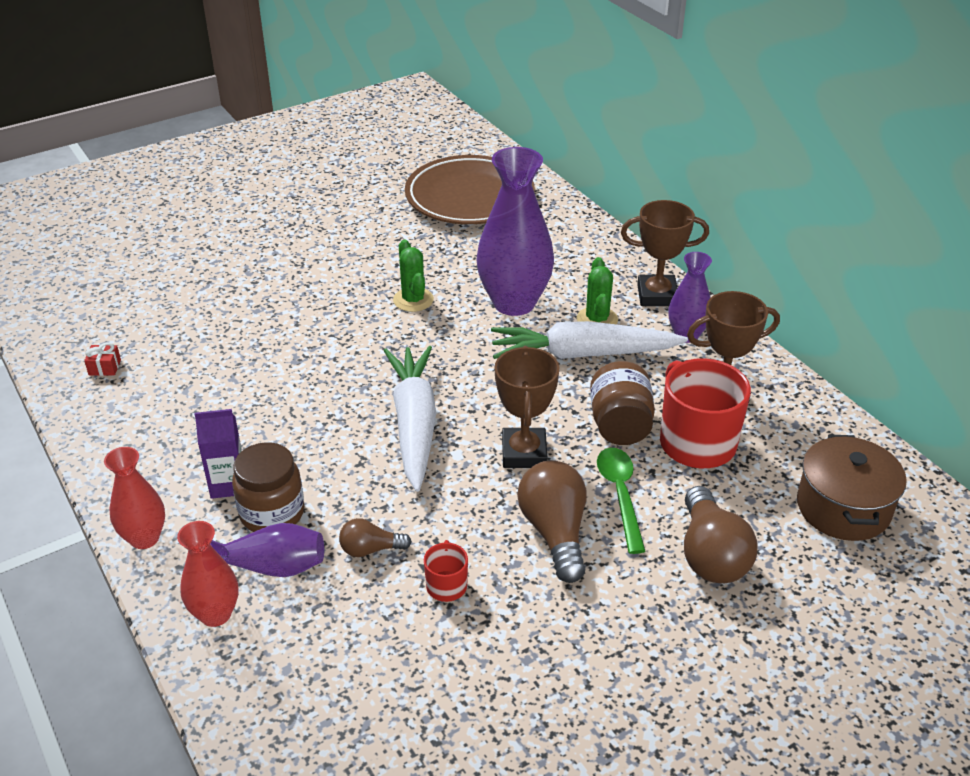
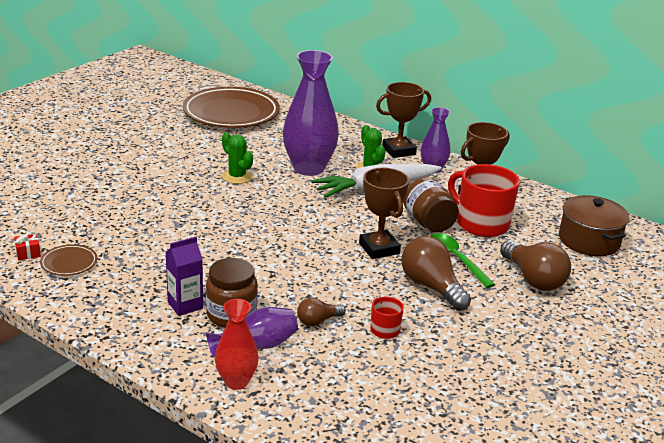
camera: 25 degrees left, 10 degrees down
(139, 391) = (69, 263): none -> brown plate
(144, 538) = (146, 349): red vase -> none
(414, 424) = (293, 246): white carrot -> none

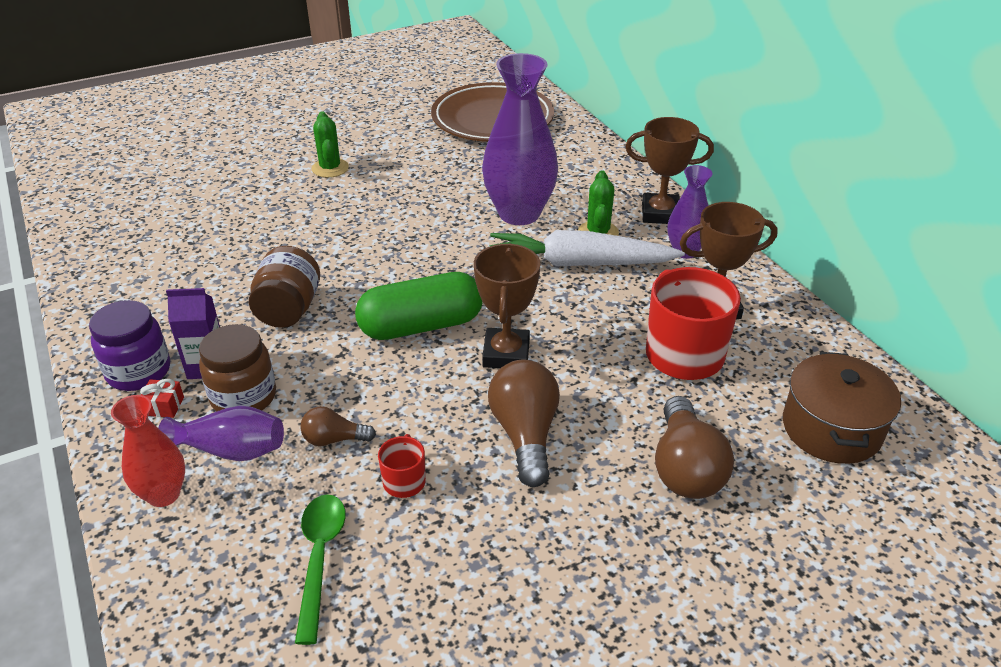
camera: 30 degrees right, 10 degrees up
(28, 253) = (117, 252): red gift -> red gift (164, 406)
(69, 263) = (144, 275): brown plate -> none
(136, 321) = (139, 371): none -> purple jar
(237, 177) = (422, 206): green cactus -> green cactus (330, 168)
(309, 246) = (421, 326): none -> green capsule
(428, 223) = (607, 332): brown jar -> brown jar (289, 309)
(456, 259) = (598, 401): green spoon -> green spoon (320, 558)

